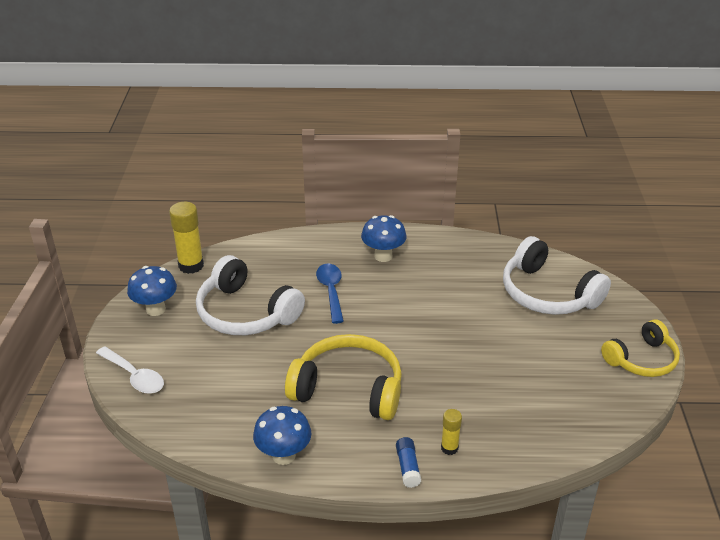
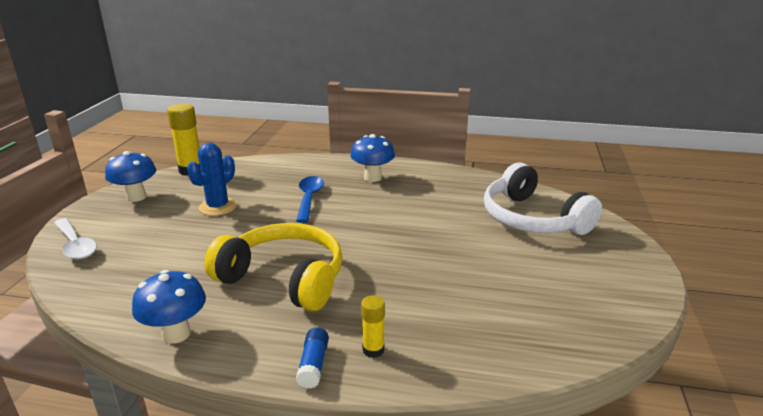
camera: 10 degrees right, 10 degrees down
(246, 313) = (218, 207): white headphones -> blue cactus
(641, 359) = (633, 286): yellow headphones -> none

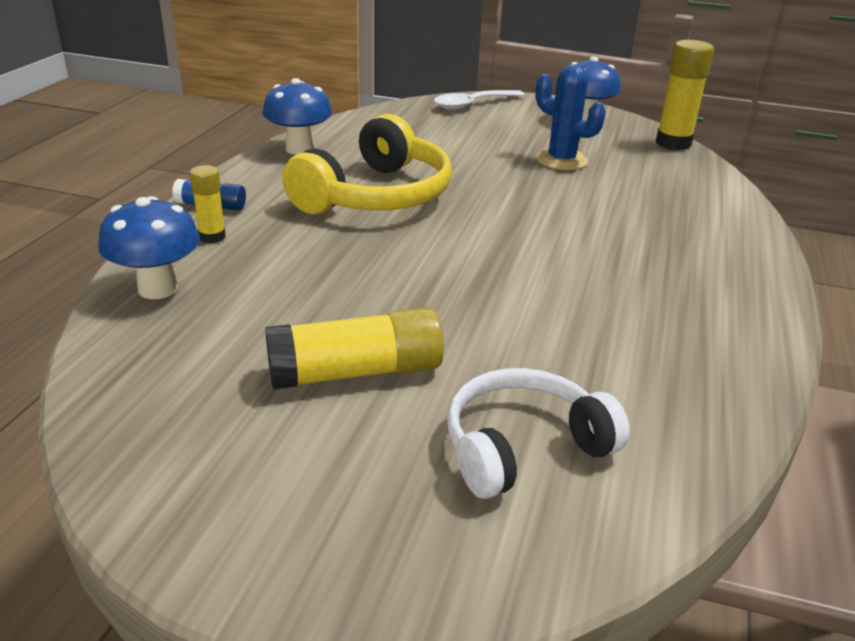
camera: 95 degrees right, 5 degrees up
(309, 198) = (594, 217): blue spoon -> none
(372, 178) = (690, 275): blue mushroom -> blue mushroom (158, 289)
(508, 263) = (356, 372): none -> yellow glue stick
(532, 219) = (523, 447): white headphones -> white headphones, size x0.66

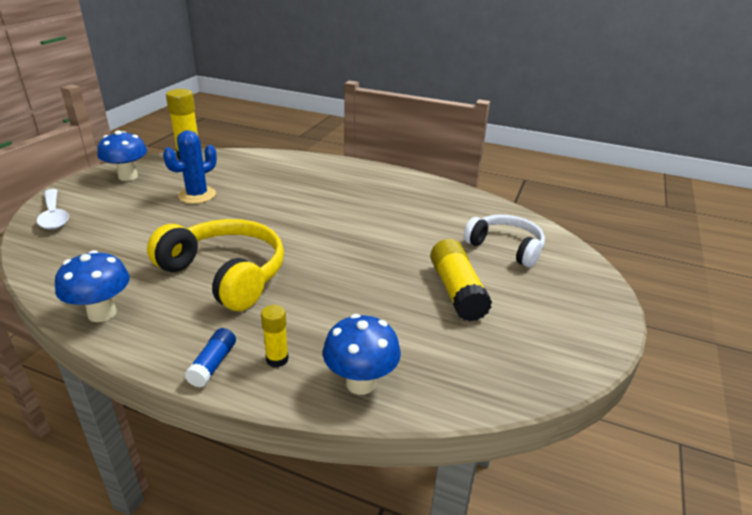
camera: 85 degrees left, 0 degrees up
(523, 447) = (505, 247): white headphones -> white headphones turned 150 degrees clockwise

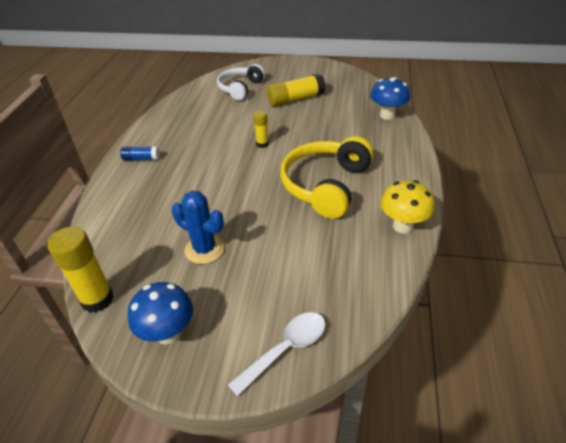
camera: 100 degrees left, 10 degrees up
(102, 313) = (403, 226): blue mushroom -> yellow mushroom
(213, 364) = (410, 162): blue glue stick -> blue glue stick (141, 158)
(277, 359) = (390, 142): yellow glue stick -> yellow glue stick (262, 144)

